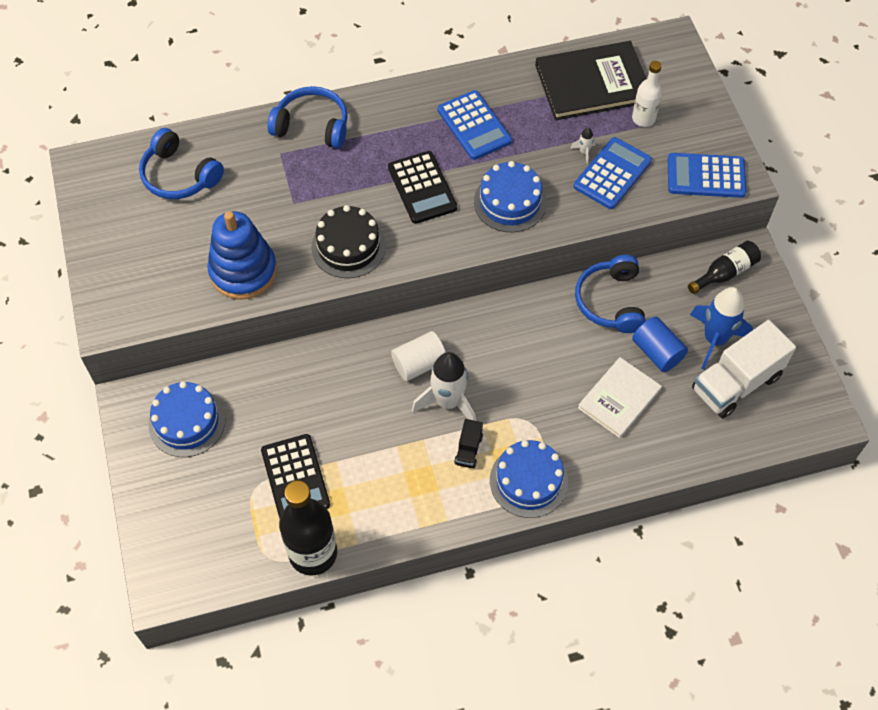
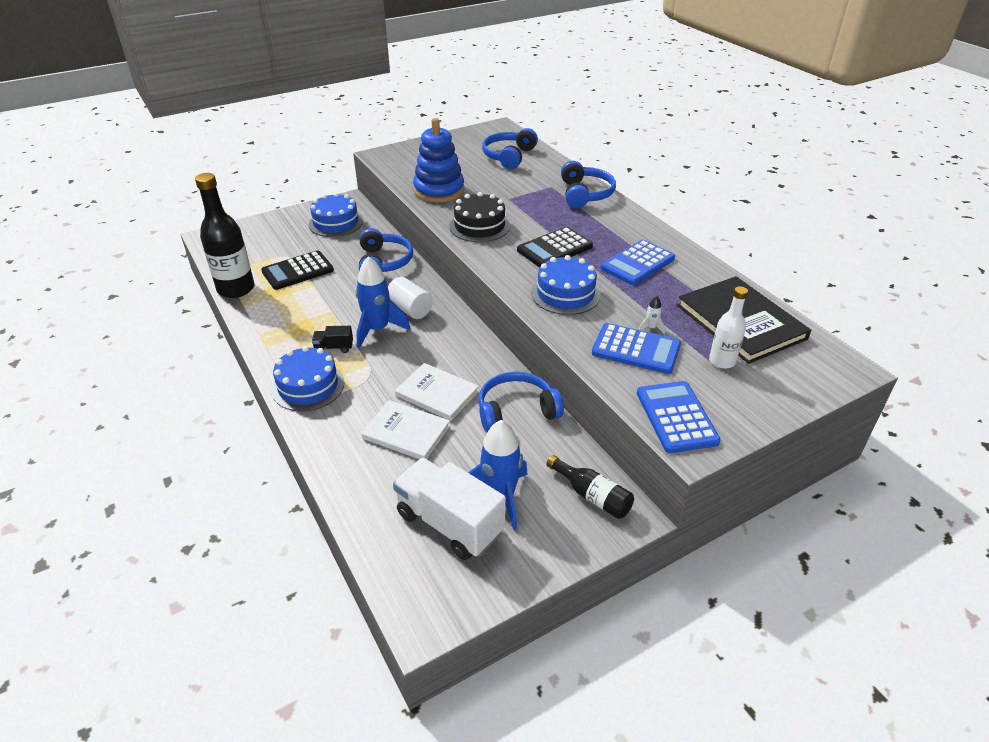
camera: 75 degrees right, 20 degrees down
(309, 377) = (384, 262): none -> blue headphones
(448, 402) = (378, 330): white rocket -> blue rocket
(570, 363) = (437, 393): none -> white book
(657, 352) = (468, 453): blue cylinder -> none

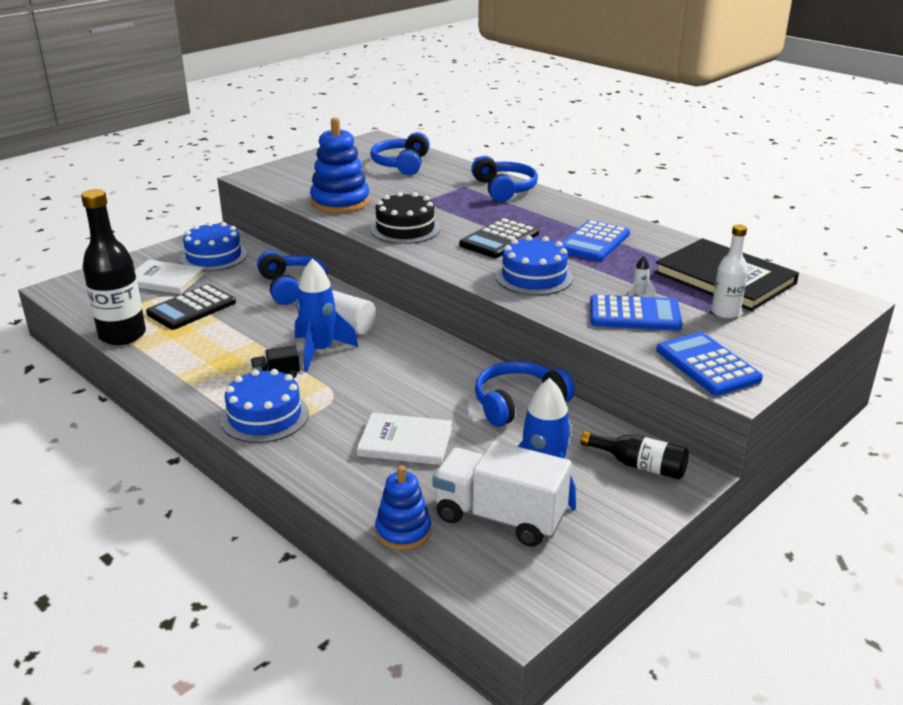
camera: 15 degrees left, 10 degrees down
(366, 520) = (403, 531): none -> blue stacking toy
(437, 393) = (421, 401): white book -> white book (164, 280)

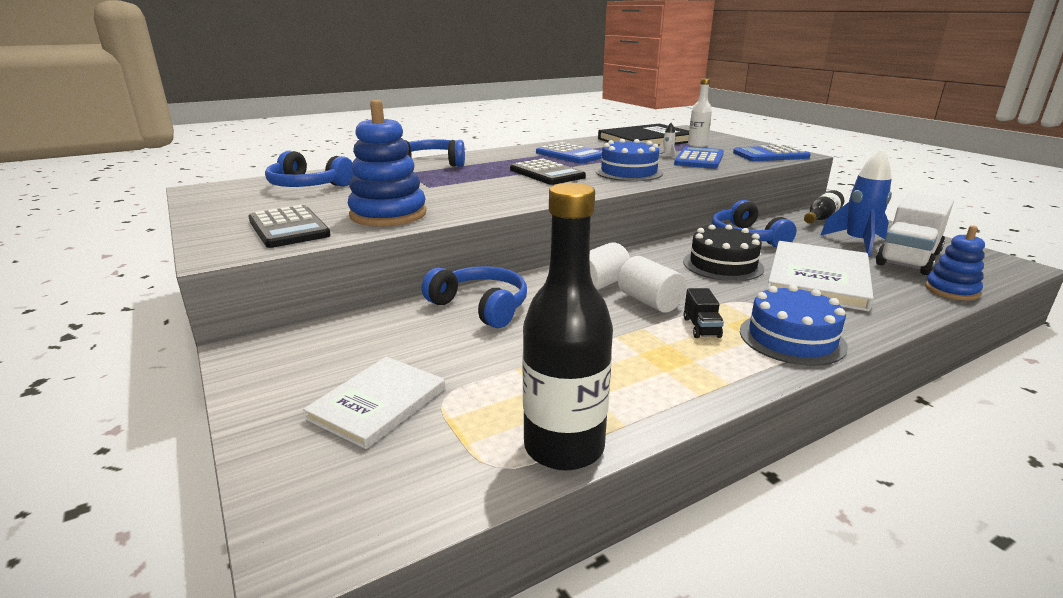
camera: 75 degrees left, 5 degrees down
(192, 308) = (500, 379): black calculator -> black calculator (289, 228)
(214, 256) = (331, 357): blue cake -> none
(292, 287) = (480, 306): blue headphones -> blue headphones turned 45 degrees clockwise
(320, 351) = (649, 302): blue rocket -> white cylinder
(405, 229) = (495, 197): black cake -> black cake (723, 265)
(405, 442) = (818, 278): white book -> white book, size x1.55

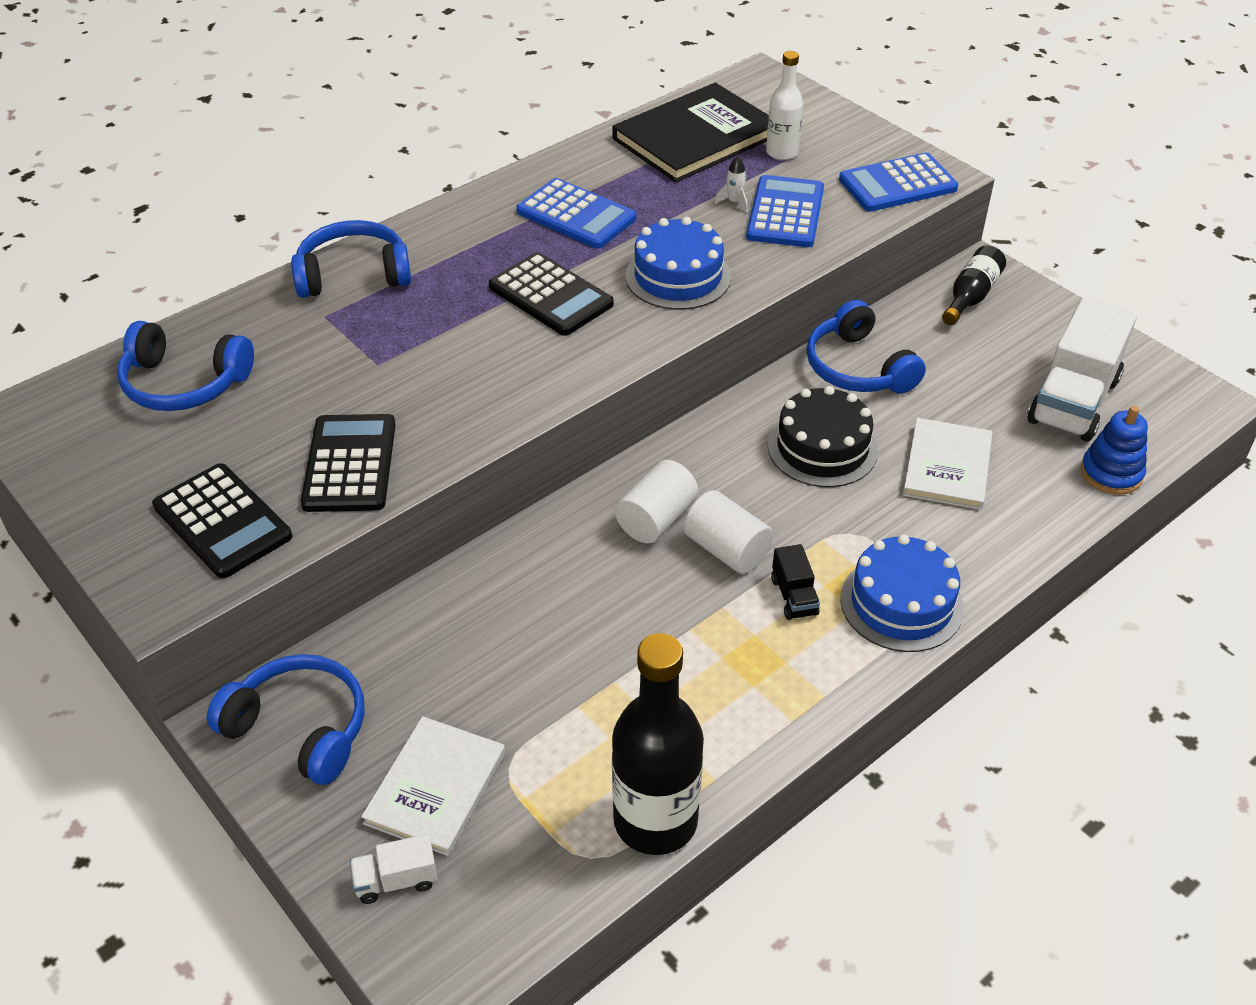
camera: 10 degrees left, 20 degrees up
(310, 461) = (396, 880): none -> white truck
(388, 214) = (349, 464): blue stacking toy -> black calculator
(480, 306) = (506, 590): blue headphones -> blue headphones (299, 728)
(818, 278) = (947, 467): white book -> white book, size x0.64
(857, 243) = (1012, 365): blue rocket -> none

